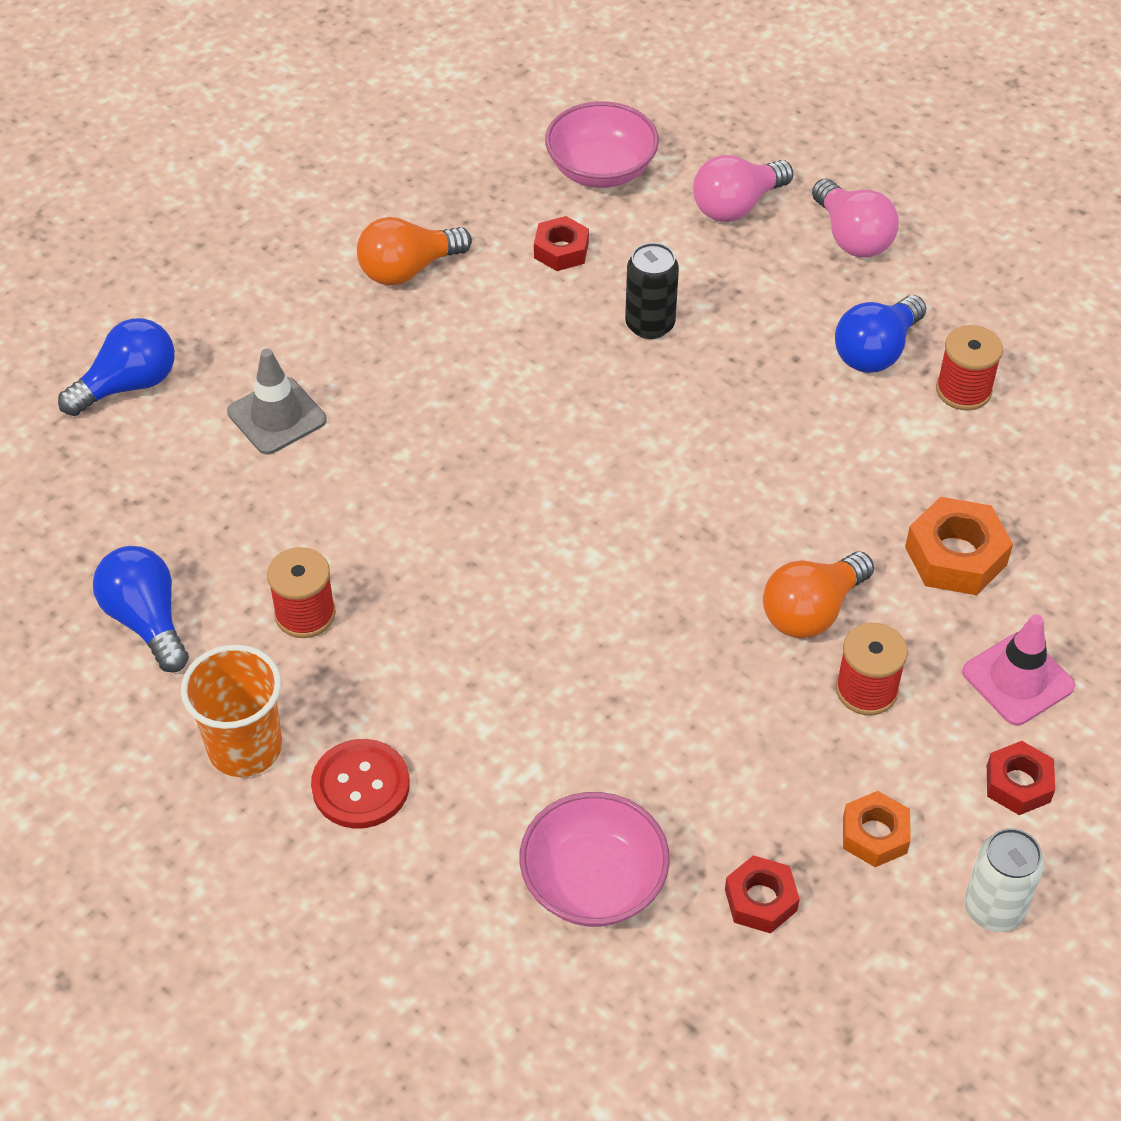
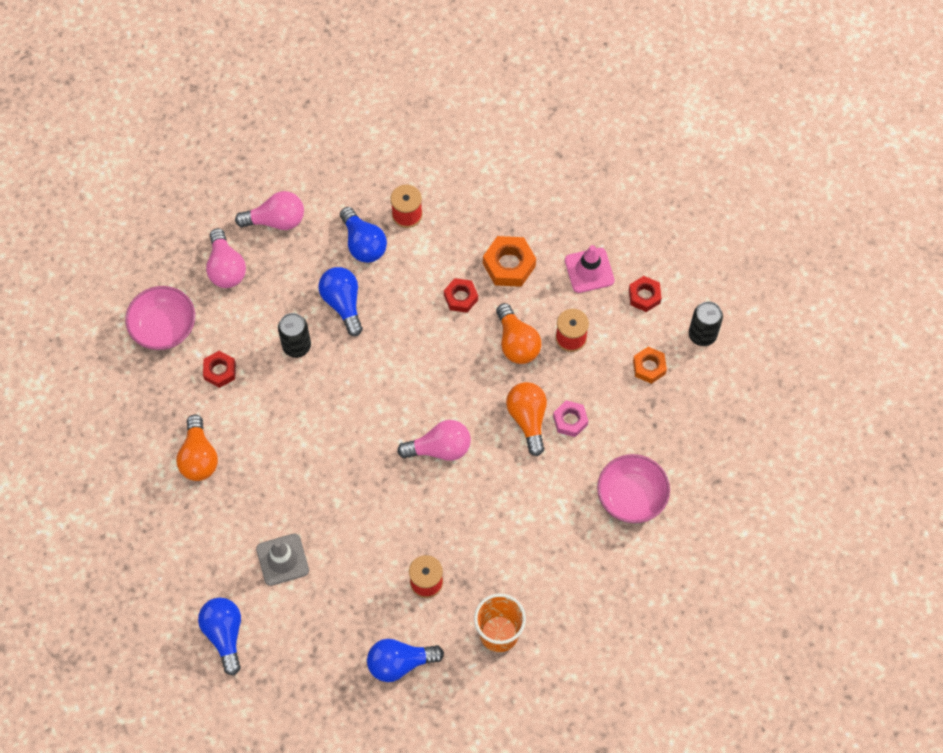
camera: 70 degrees left, 15 degrees up
(360, 786) = (541, 584): red button -> none
(558, 560) = (439, 448): none -> pink light bulb
(673, 671) = (528, 419): none -> orange light bulb
(701, 737) = (570, 420): none -> pink nut
(755, 358) = (343, 303): none -> blue light bulb
(760, 900) = (665, 428): red nut -> red nut (460, 297)
(993, 908) = (702, 335): white can -> black can

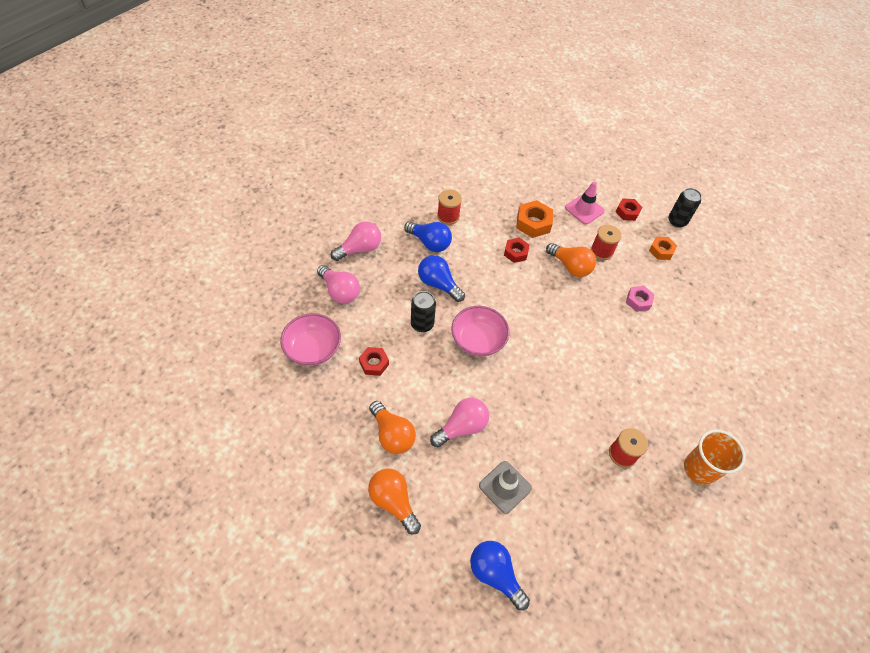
camera: 30 degrees left, 10 degrees down
(400, 663) = (646, 528): blue light bulb -> none
(439, 448) = (567, 353): pink light bulb -> pink light bulb (461, 427)
(528, 419) = (611, 310): orange light bulb -> orange light bulb (393, 502)
(631, 496) = (712, 333): pink bowl -> pink bowl (478, 340)

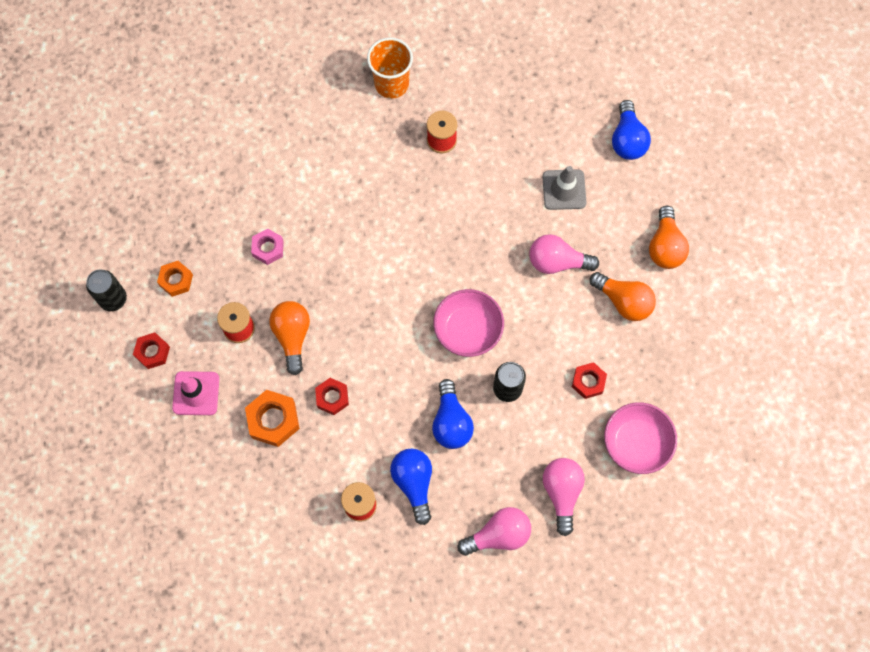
camera: 135 degrees left, 15 degrees up
(360, 249) = (498, 535): pink light bulb -> pink light bulb turned 150 degrees clockwise
(392, 434) = (623, 301): orange light bulb -> orange light bulb turned 120 degrees clockwise

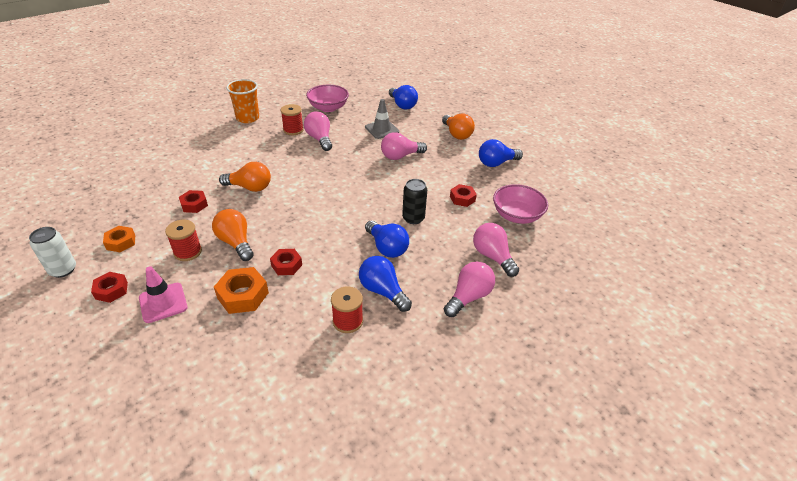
camera: 30 degrees left, 30 degrees down
(113, 299) = (63, 270): black can -> white can
(268, 248) = (194, 205): pink nut -> red nut
(468, 176) = (320, 139): none -> pink light bulb
(468, 330) = (366, 200): pink bowl -> pink bowl (328, 108)
(623, 301) = (453, 160): orange light bulb -> orange light bulb (250, 187)
(679, 334) = (496, 163): none -> blue light bulb

